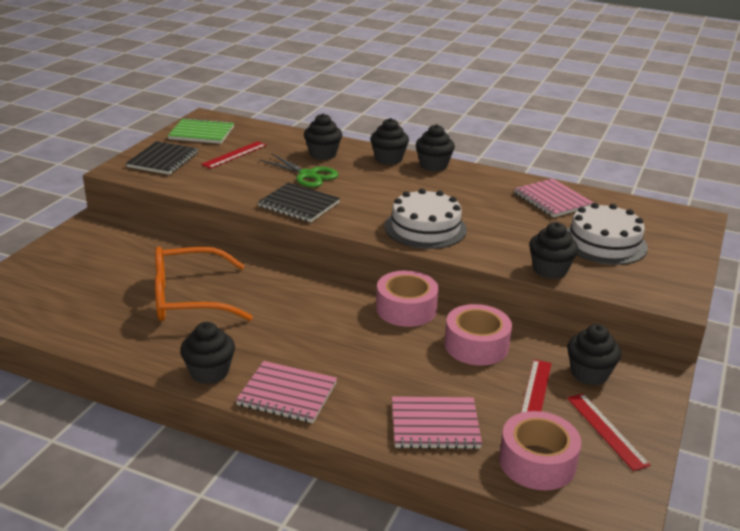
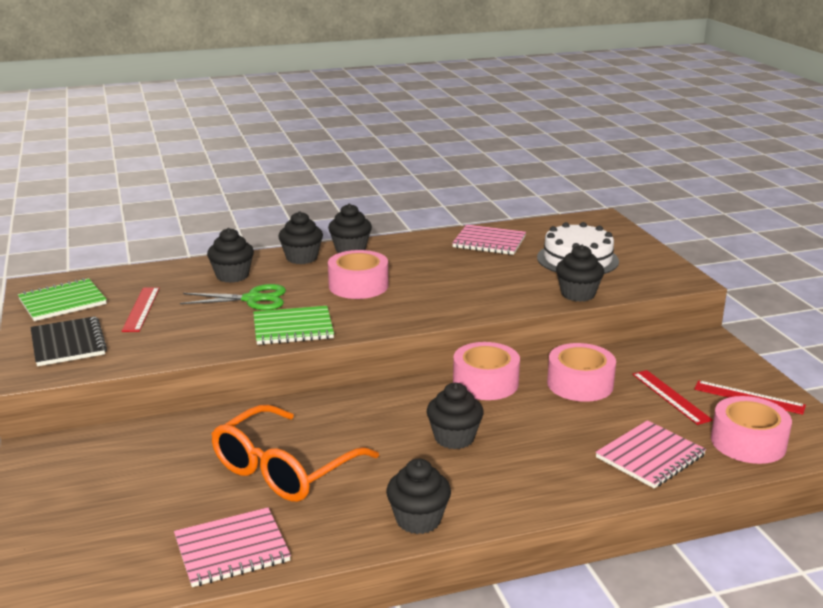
camera: 40 degrees left, 5 degrees down
(287, 394) = (512, 498): pink notebook -> pink notebook (232, 550)
(299, 205) = (293, 328): black notebook -> green notebook
(392, 194) = (358, 286): none -> pink tape
(425, 228) = (435, 302): white cake -> none
(589, 374) = (679, 365): black cupcake -> black cupcake (454, 438)

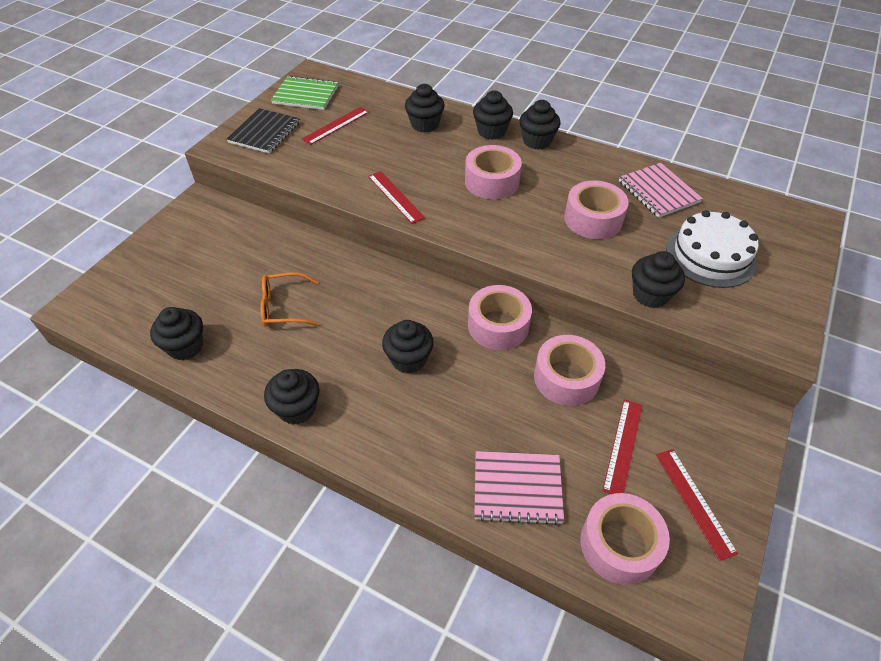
camera: 45 degrees right, 25 degrees up
(232, 550) = (185, 346): pink notebook -> black cupcake
(253, 299) = (408, 154): green scissors -> none
(284, 469) = (283, 307): orange glasses -> orange glasses, size x0.59
(293, 328) = (395, 197): green notebook -> red ruler
(472, 274) = (593, 219): none -> pink tape

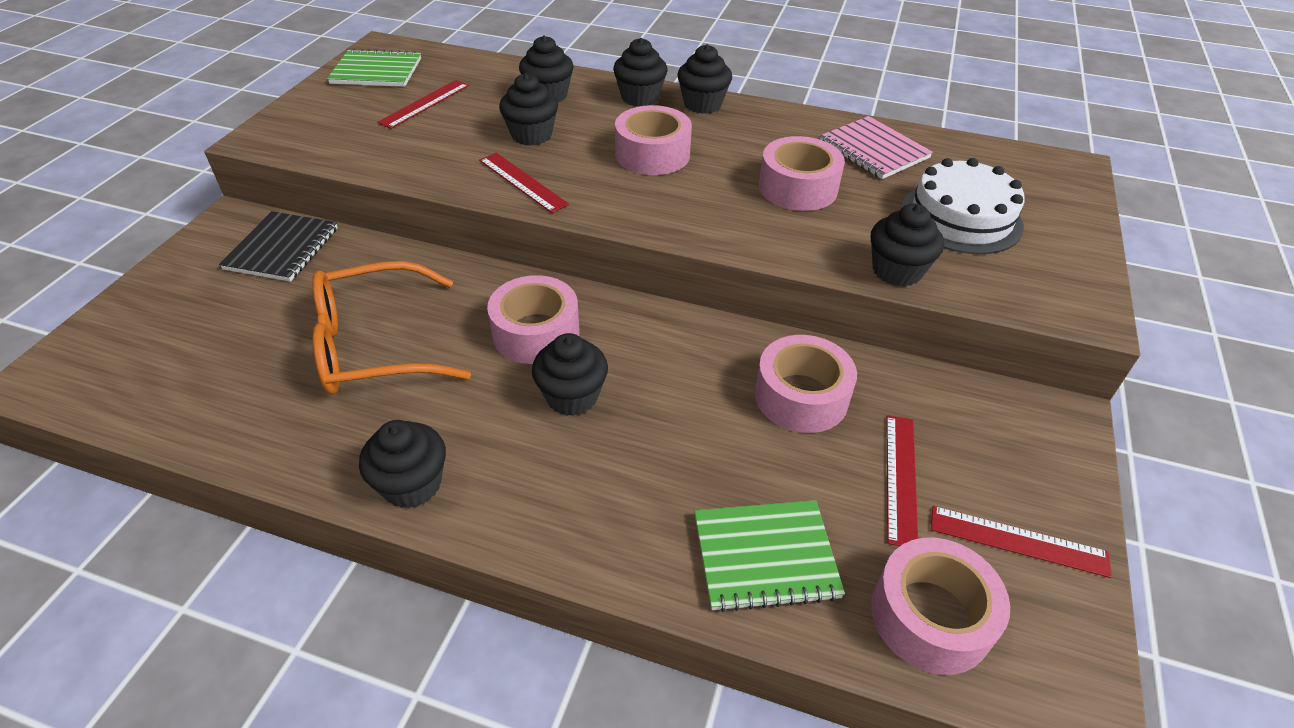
camera: 10 degrees left, 5 degrees down
(185, 346) = (225, 416): black cupcake -> black cupcake (531, 135)
(265, 133) = (323, 119): black notebook -> black notebook (282, 249)
(283, 307) = (374, 346): orange glasses -> orange glasses, size x1.69
(498, 325) = (692, 339): pink tape -> pink tape (536, 333)
(517, 488) = (765, 557): pink notebook -> green notebook
(694, 502) = (1018, 541): red ruler -> red ruler turned 45 degrees counterclockwise

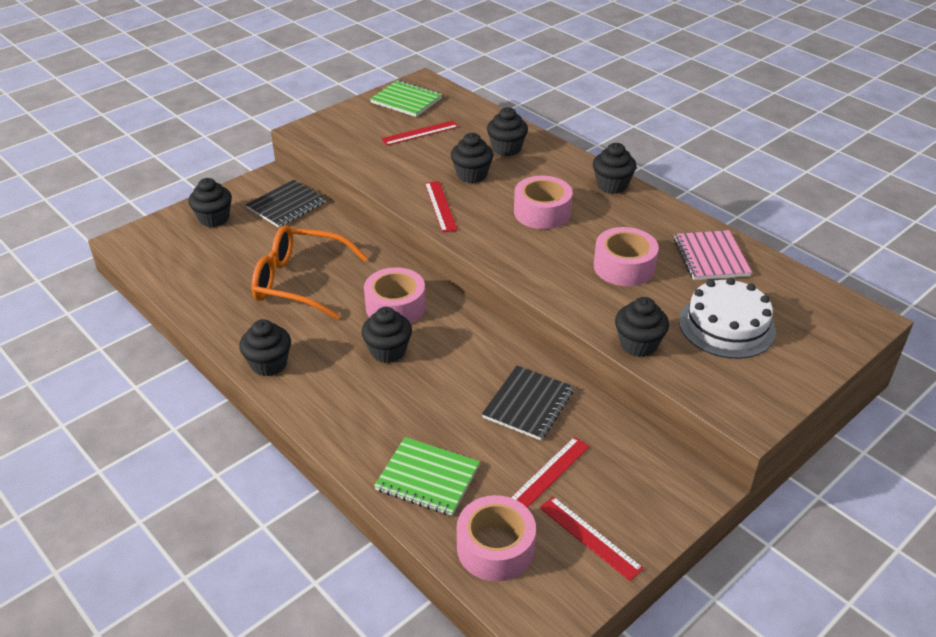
camera: 30 degrees right, 5 degrees down
(640, 97) = (570, 167): black cupcake -> black cupcake (214, 218)
(801, 396) = (528, 404): pink tape -> black notebook

